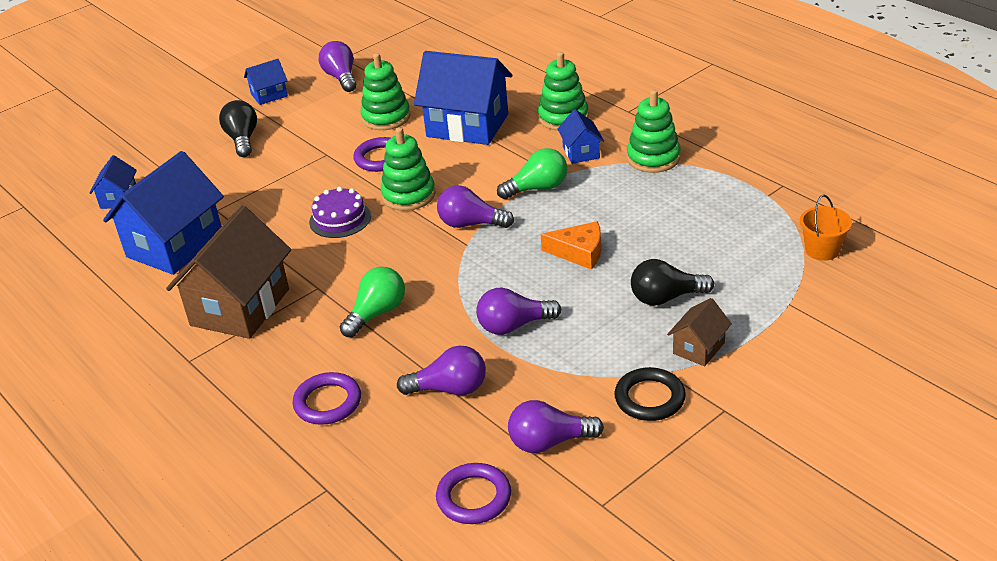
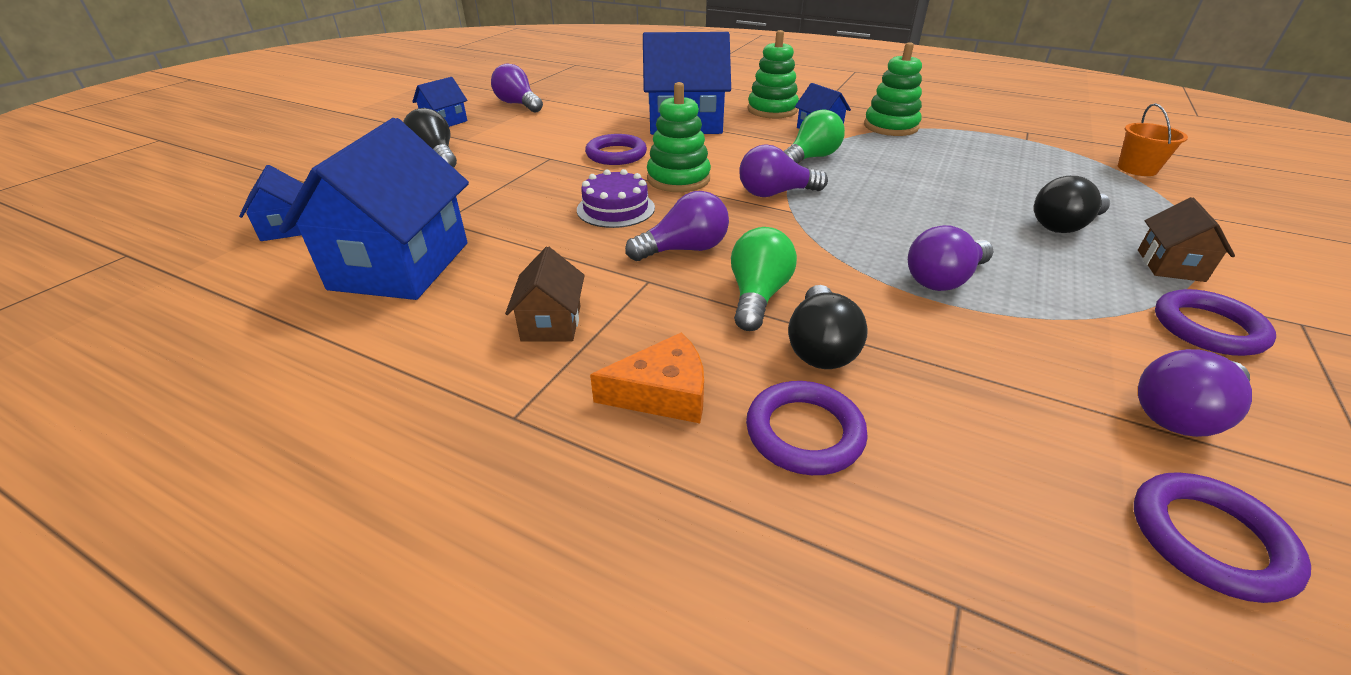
camera: 25 degrees left, 0 degrees up
(240, 307) = (551, 323): brown house -> brown house, size x0.48
(383, 356) = (820, 346): none -> black light bulb
(386, 117) = (593, 126): green stacking toy -> none
(449, 389) = (959, 371): purple light bulb -> purple light bulb (684, 249)
(579, 252) = (921, 201): orange cheese -> orange cheese (662, 393)
(649, 398) = (1207, 328): black ring -> purple ring

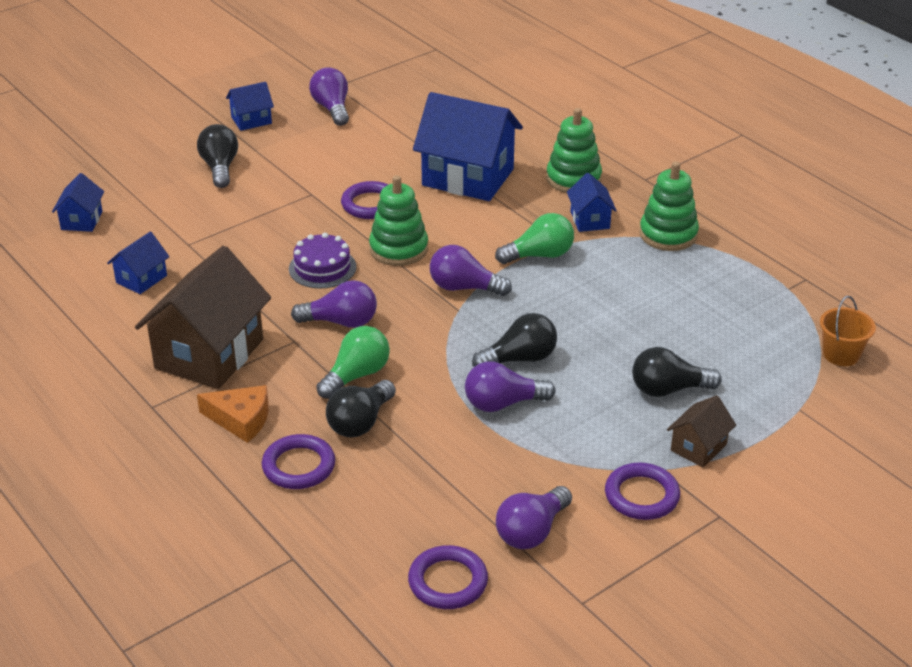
camera: 25 degrees right, 0 degrees up
(400, 265) = (141, 279): blue house -> blue house, size x0.48
(551, 323) = (209, 354): brown house -> brown house, size x2.09
(902, 236) = (520, 359): none -> black light bulb
(1181, 414) = (532, 531): purple light bulb -> purple light bulb turned 45 degrees counterclockwise

